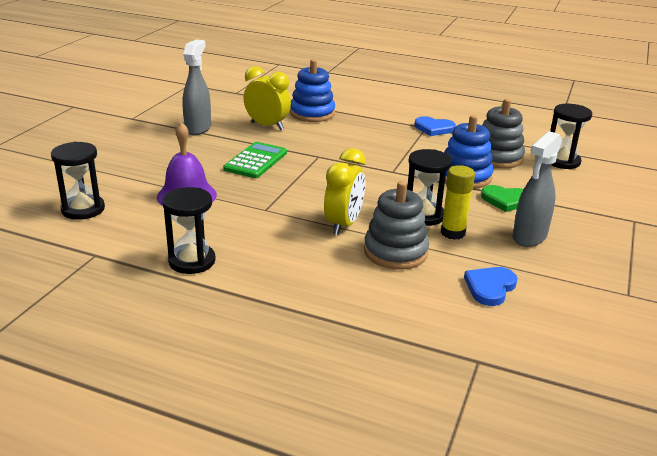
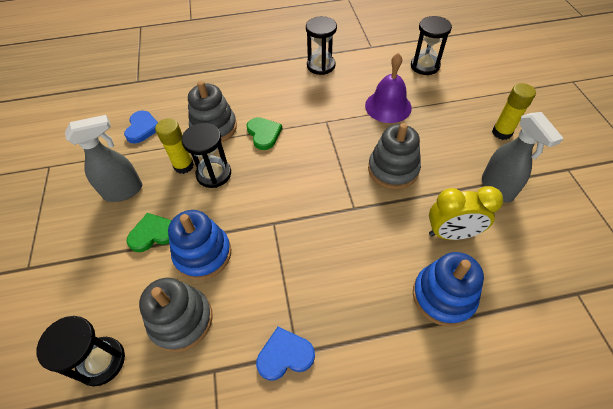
camera: 150 degrees right, 25 degrees up
(130, 146) = (501, 132): none -> yellow glue stick
(256, 161) = (393, 169): green calculator -> grey stacking toy
(343, 225) = (264, 134): yellow clock -> green heart
(529, 237) = (124, 191): grey spray bottle -> grey spray bottle turned 60 degrees clockwise

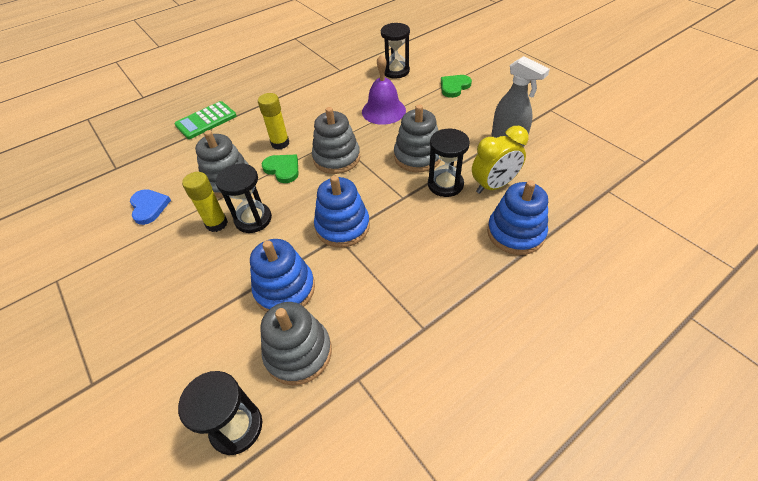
camera: 25 degrees left, 5 degrees down
(124, 191) = (164, 269): grey spray bottle -> none
(153, 234) = (221, 293): green heart -> green heart (454, 87)
(227, 60) = (206, 120): none -> green calculator
(283, 214) = (342, 226): none -> blue stacking toy
(285, 355) = (414, 335): blue heart -> none
(316, 141) = (336, 158): none -> grey stacking toy
(321, 66) = (303, 98): black hourglass -> black hourglass (445, 184)
(501, 132) = (487, 100): yellow glue stick -> yellow glue stick (280, 143)

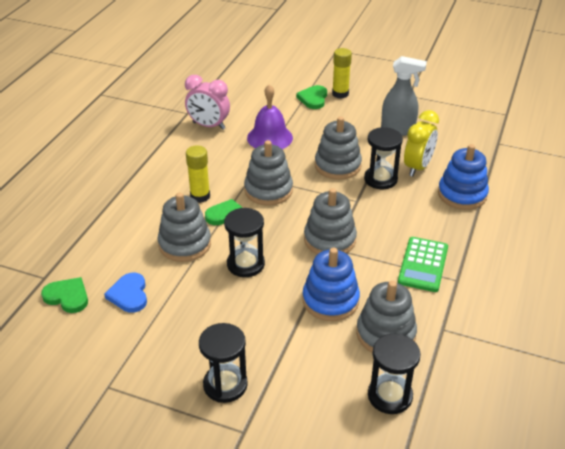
camera: 35 degrees left, 10 degrees down
(112, 190) = (67, 297): none -> green heart
(149, 207) = (129, 294): blue heart -> blue heart turned 135 degrees counterclockwise
(206, 120) = (95, 202): green calculator -> green calculator (423, 264)
(216, 223) = (215, 280): yellow glue stick -> yellow glue stick (340, 94)
(342, 226) = (329, 240): blue stacking toy -> grey stacking toy
(345, 85) = (209, 126): none -> pink clock
(396, 71) = (245, 99): black hourglass -> black hourglass (225, 385)

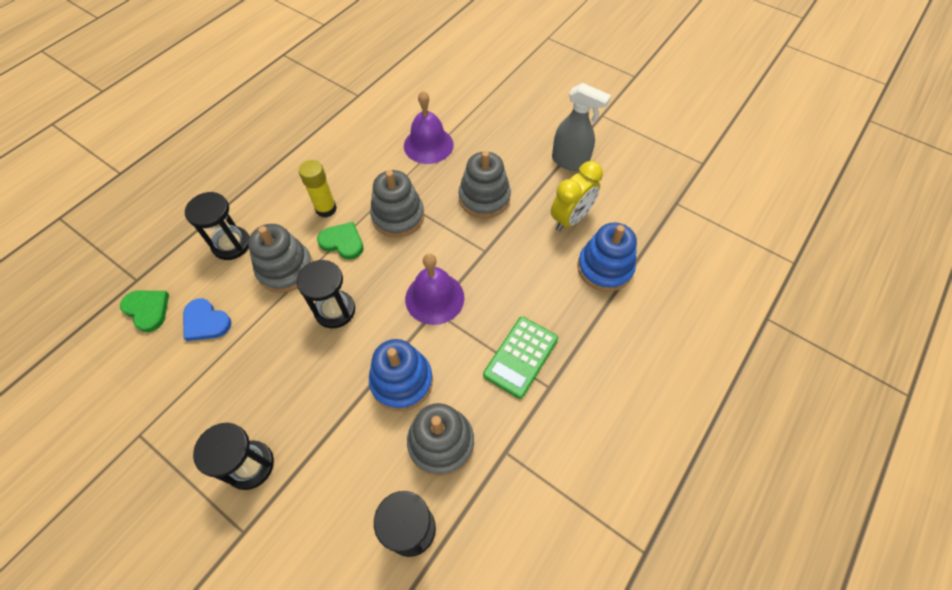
camera: 15 degrees right, 20 degrees up
(129, 294) = (206, 322): blue heart -> blue heart turned 60 degrees counterclockwise
(209, 126) = (372, 117): pink clock -> none
(313, 99) = (495, 100): green heart -> none
(329, 240) = (434, 298): grey stacking toy -> purple bell
(340, 94) = (527, 99): yellow glue stick -> none
(380, 179) = (523, 227): black hourglass -> black hourglass (231, 244)

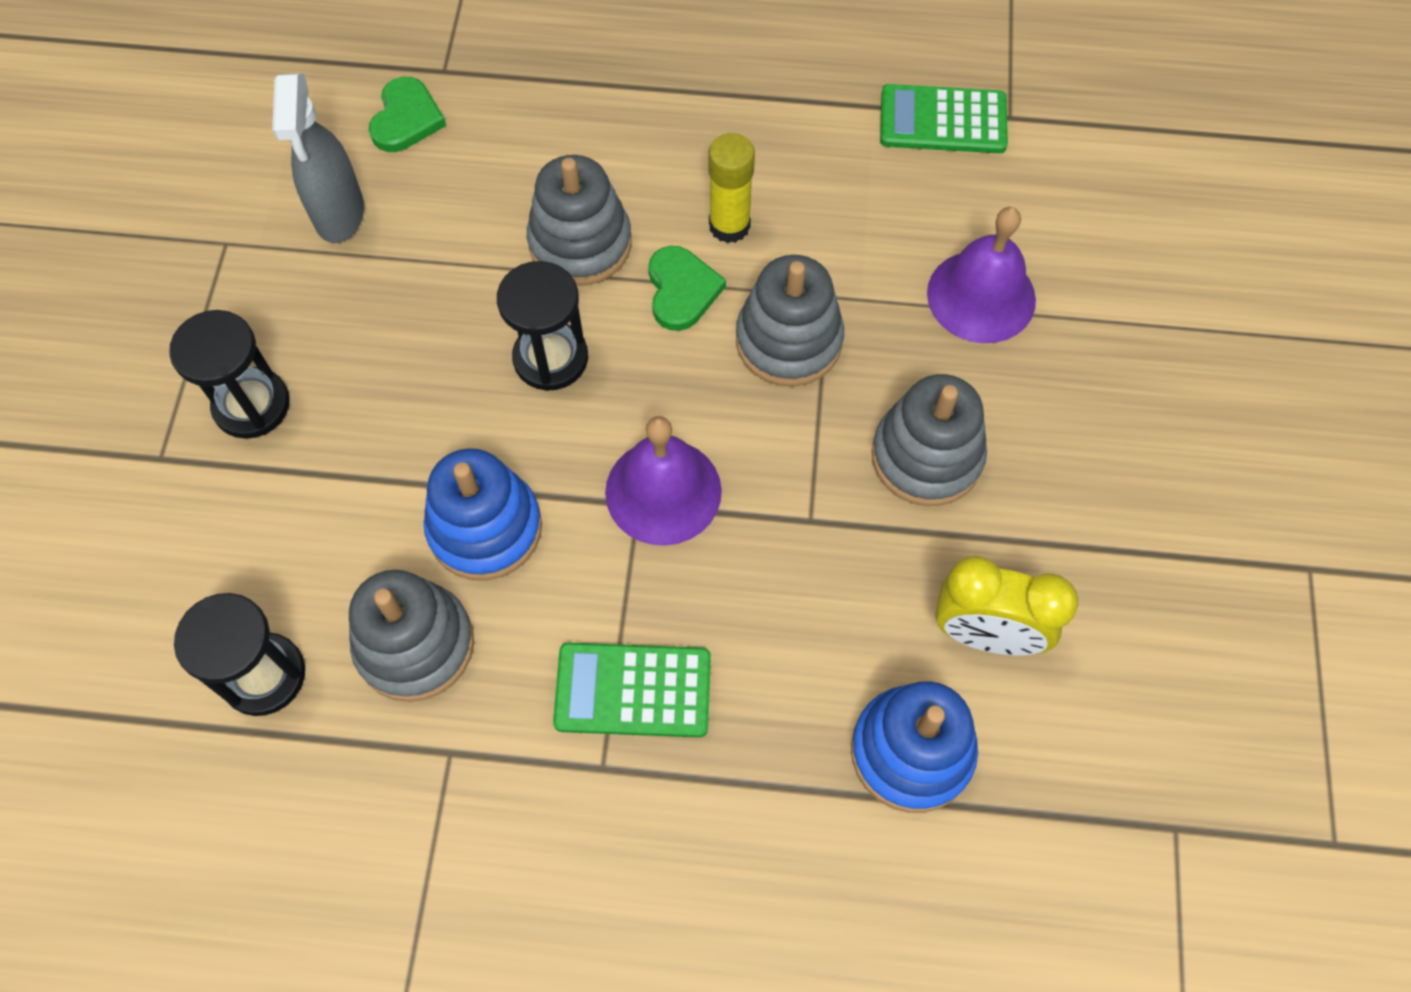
camera: 60 degrees right, 5 degrees up
(206, 322) = (430, 202): blue heart -> none
(231, 244) = (577, 143): black hourglass -> none
(340, 115) = (943, 120): none -> green calculator
(570, 162) = (1129, 566): grey spray bottle -> grey spray bottle (339, 214)

